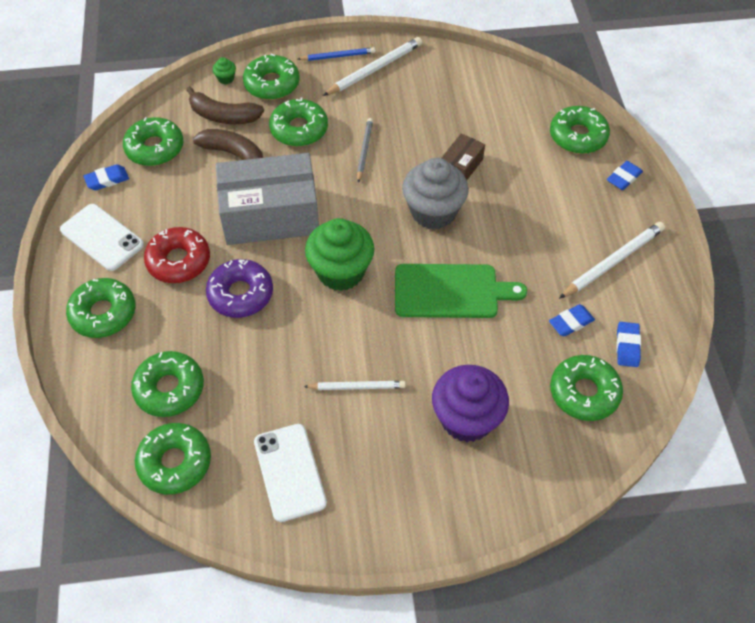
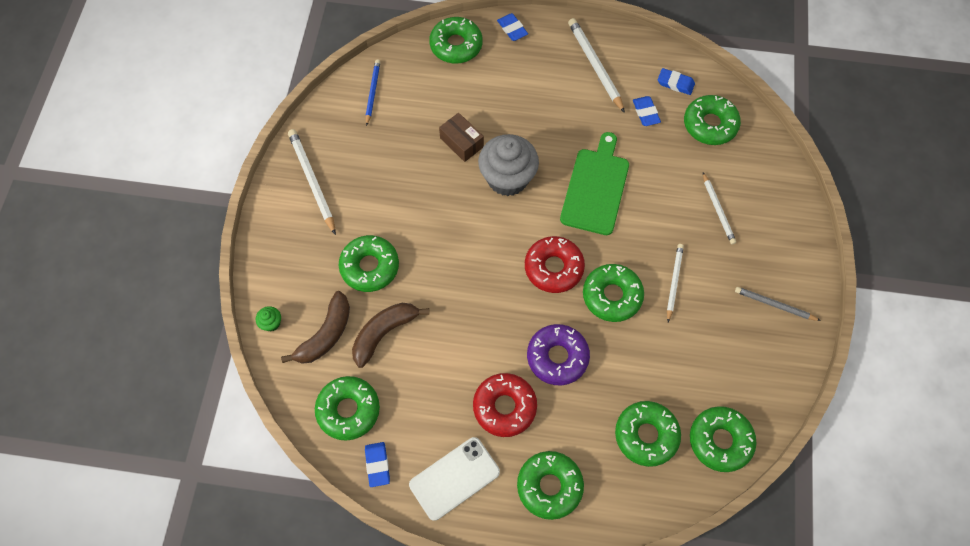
camera: 75 degrees left, 10 degrees up
(270, 215) = (471, 314): grey box -> none
(272, 84) = (297, 279): green donut -> green donut (612, 296)
(289, 472) = (743, 350): white phone -> none
(338, 56) = (281, 210): blue pencil -> blue pencil (372, 92)
(341, 272) = (553, 268): green cupcake -> red donut
(364, 151) = (417, 216): grey pencil -> grey pencil (774, 305)
(466, 419) = (718, 210): purple cupcake -> white pencil

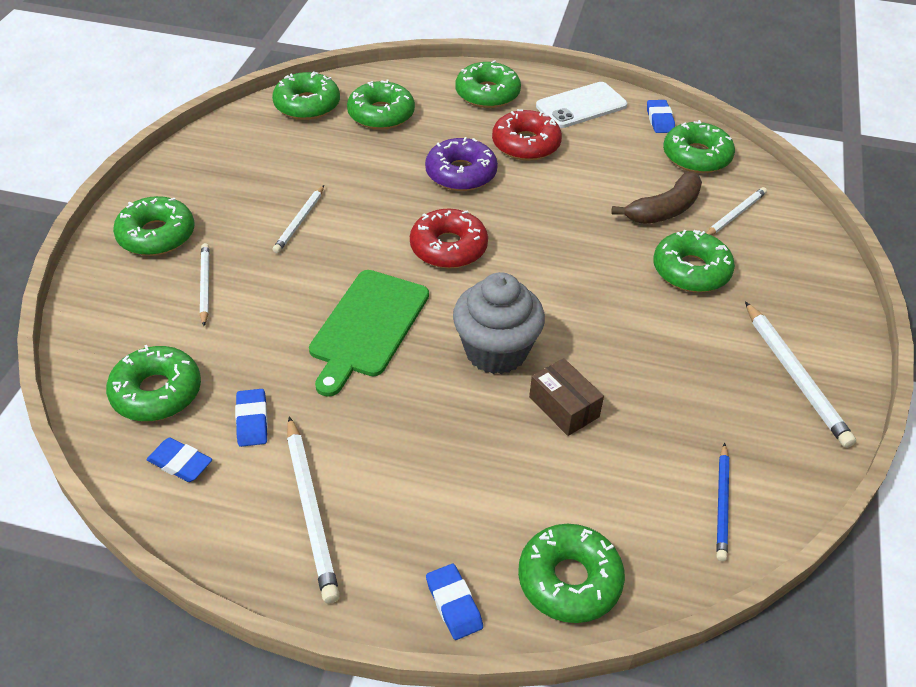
camera: 175 degrees left, 20 degrees down
(271, 323) = (805, 230): green cupcake -> none
(326, 334) = (735, 215): brown banana -> white pencil
(612, 296) = (382, 216): green donut -> green donut (156, 235)
(774, 305) = (188, 191): grey pencil -> none

